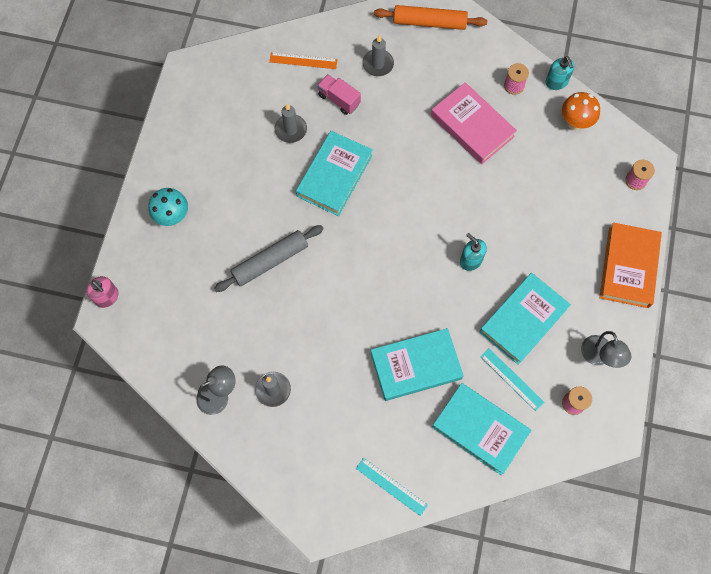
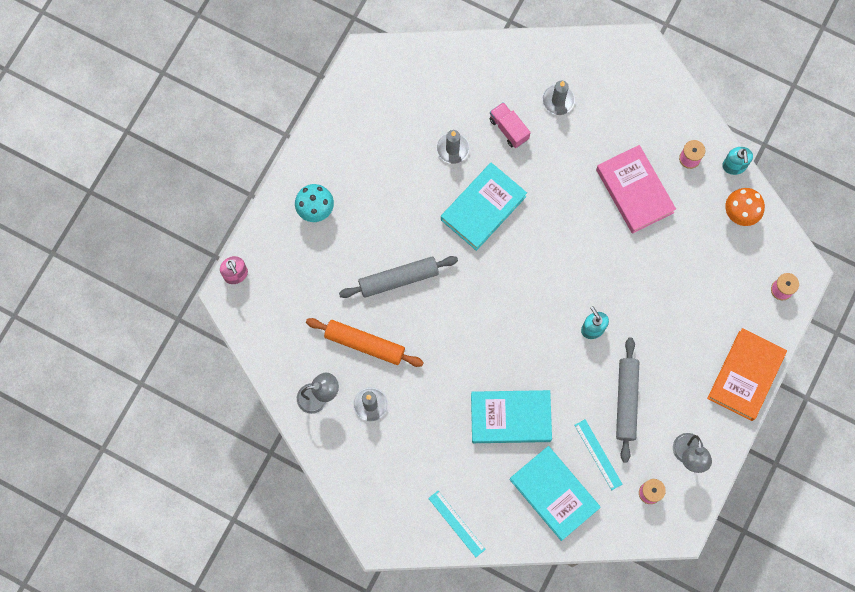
camera: 15 degrees right, 5 degrees up
(303, 61) = (483, 78): orange ruler -> none
(429, 22) = (623, 68): orange rolling pin -> orange rolling pin (365, 344)
(523, 320) = (626, 400): turquoise book -> grey rolling pin

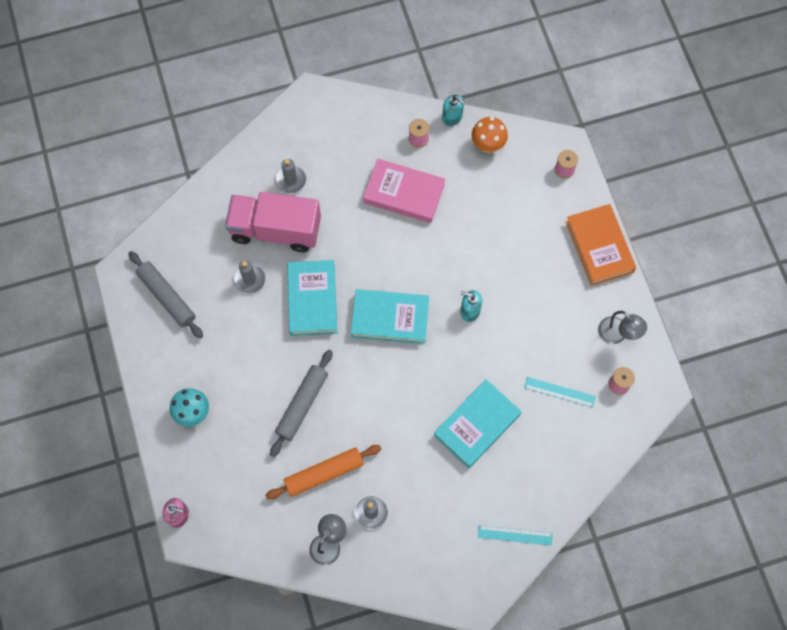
camera: 45 degrees left, 5 degrees down
(508, 129) = (275, 230): pink truck -> pink truck, size x2.10
(554, 494) = (558, 448): turquoise book -> turquoise book (390, 318)
(626, 400) = (541, 337): grey rolling pin -> grey rolling pin (167, 297)

